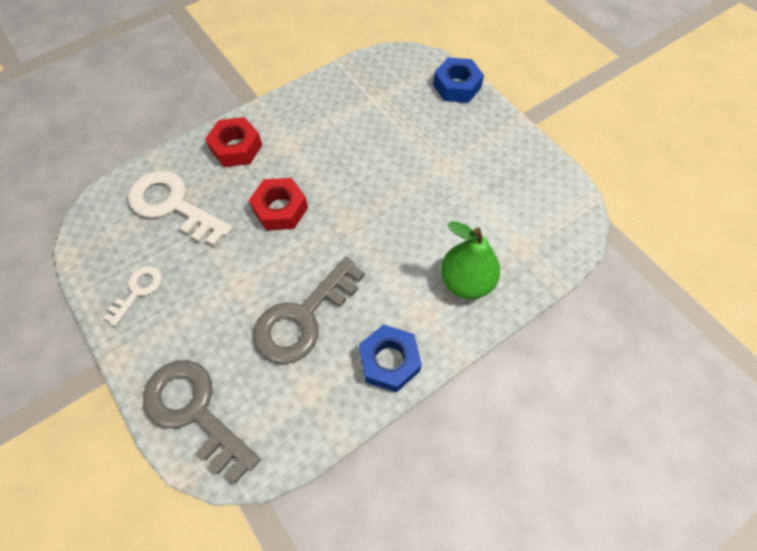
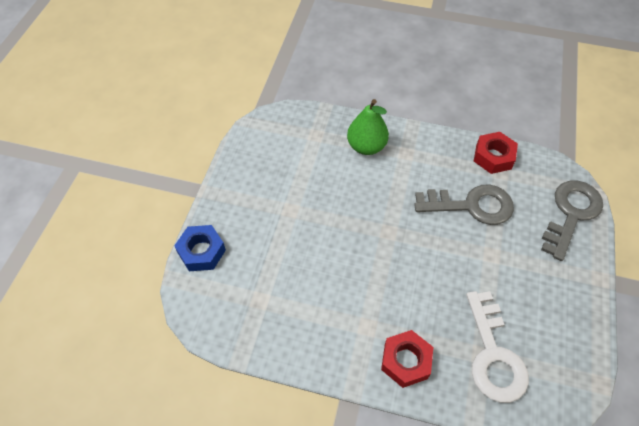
camera: 130 degrees left, 5 degrees down
(138, 290) = (562, 311): white key -> none
(194, 411) = (571, 213): grey key -> grey key turned 150 degrees counterclockwise
(280, 209) = (422, 280): red nut -> red nut (493, 157)
(389, 361) = (447, 150): blue nut -> none

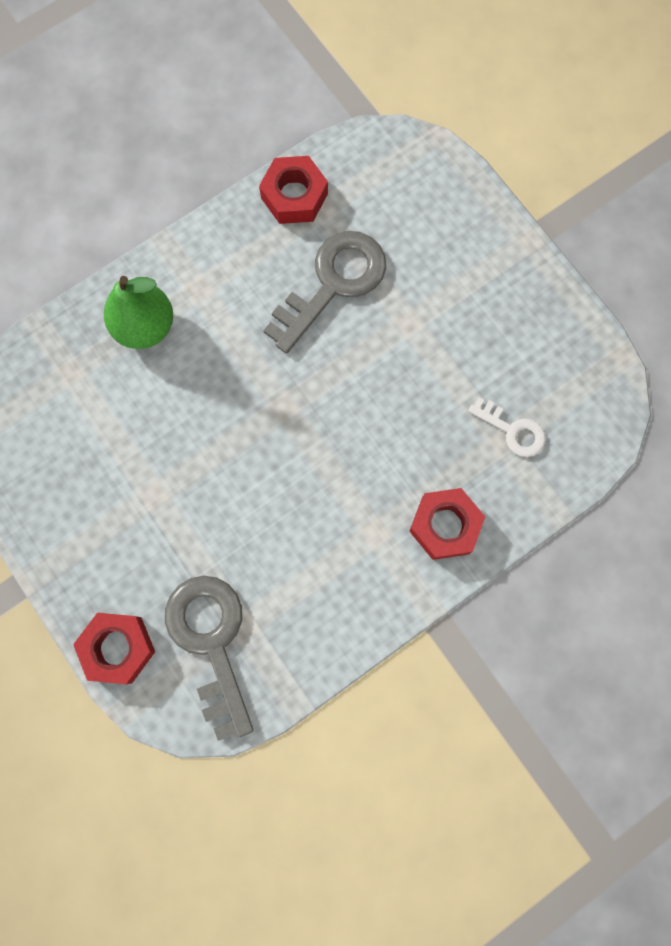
camera: 50 degrees left, 20 degrees up
(201, 251) = (118, 648): blue nut -> red nut
(493, 355) = (513, 430): white key -> white key, size x0.53
(571, 213) = (436, 189): grey key -> grey key (211, 641)

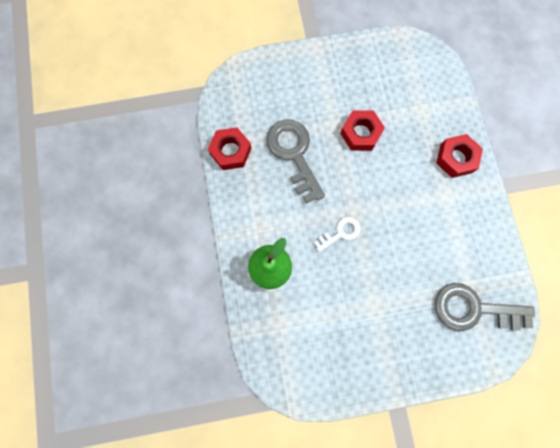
camera: 65 degrees left, 0 degrees up
(118, 648) = (457, 364): red nut -> red nut (360, 133)
(513, 430) = (418, 102): white key -> white key (341, 233)

